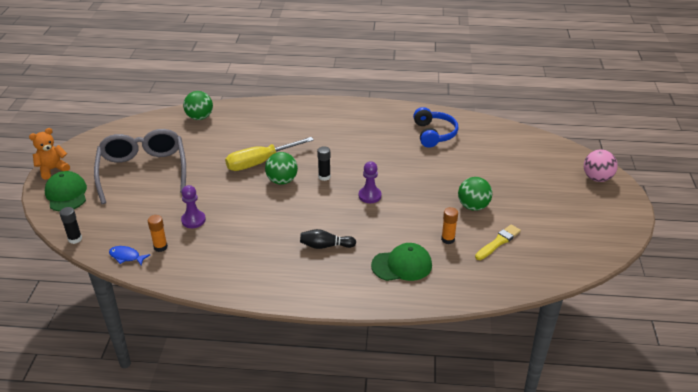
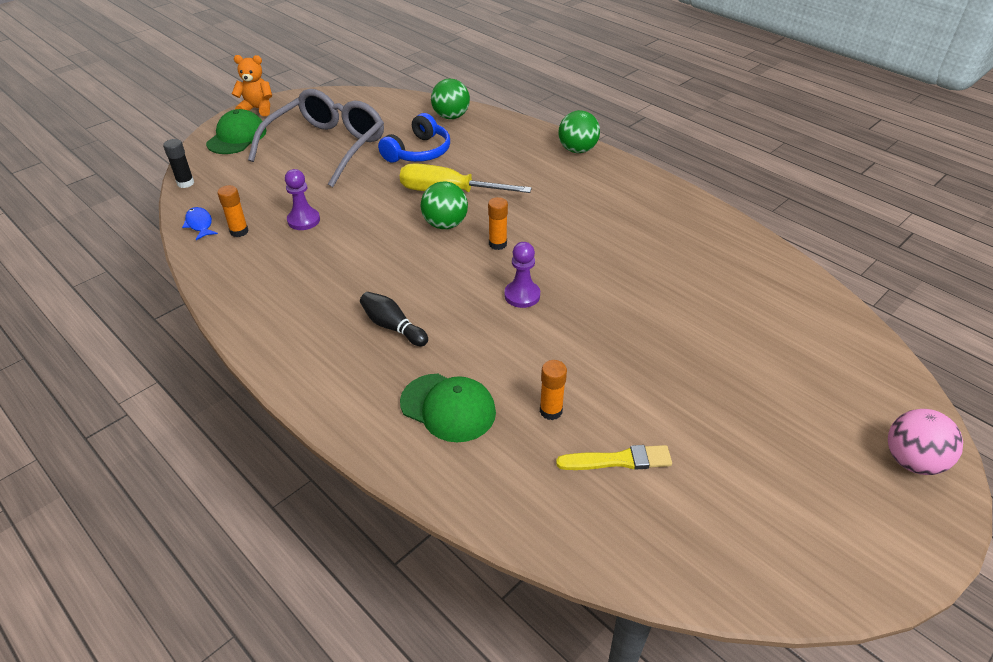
camera: 40 degrees right, 5 degrees up
(324, 177) = (497, 244): black glue stick -> orange glue stick
(434, 134) = (708, 260): blue headphones -> blue headphones (419, 152)
(473, 206) = (644, 387): green ball -> green ball (577, 150)

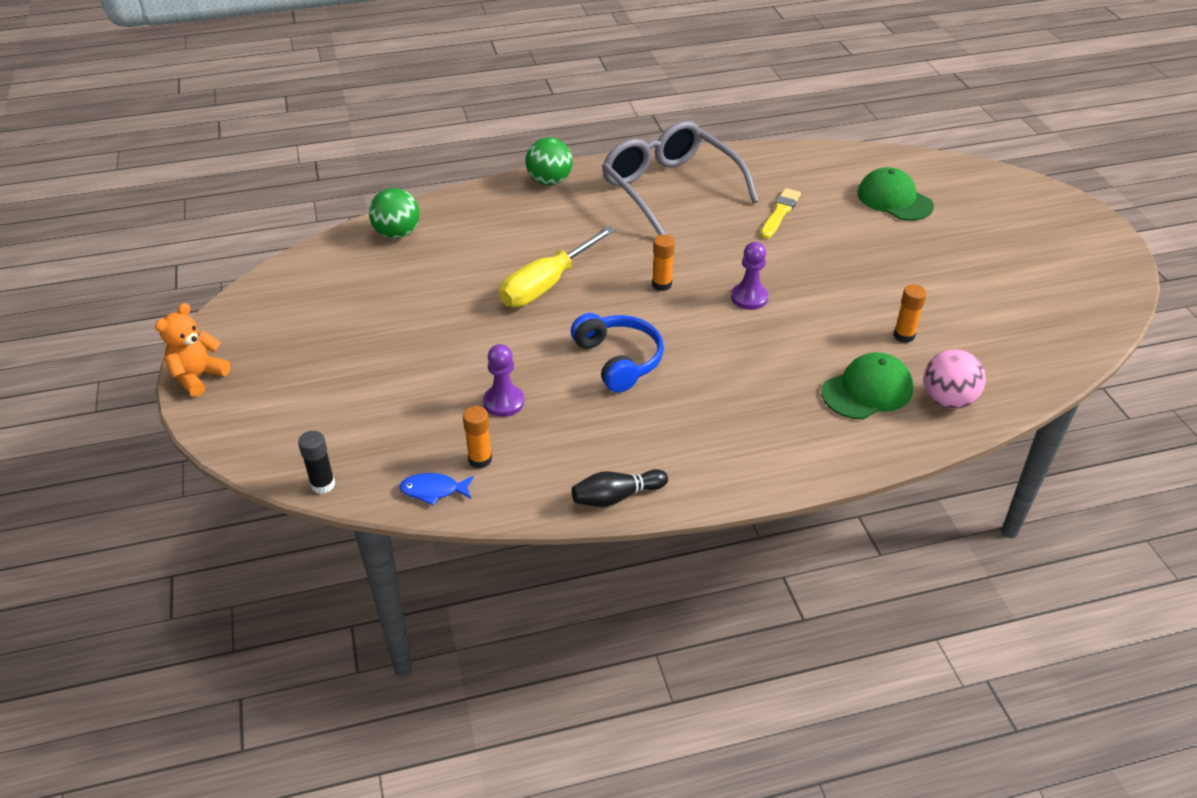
camera: 60 degrees left, 0 degrees up
(237, 137) = (253, 412): green cap -> green cap (894, 199)
(326, 147) = (363, 343): grey glasses -> grey glasses (670, 189)
(393, 327) = (737, 390): black bowling pin -> black bowling pin (616, 497)
(419, 152) = (447, 279): blue headphones -> blue headphones (619, 360)
(445, 224) = (601, 306): green ball -> none
(618, 460) = (973, 322): yellow brush -> yellow brush (780, 213)
(911, 461) = (1037, 200): pink ball -> pink ball (947, 400)

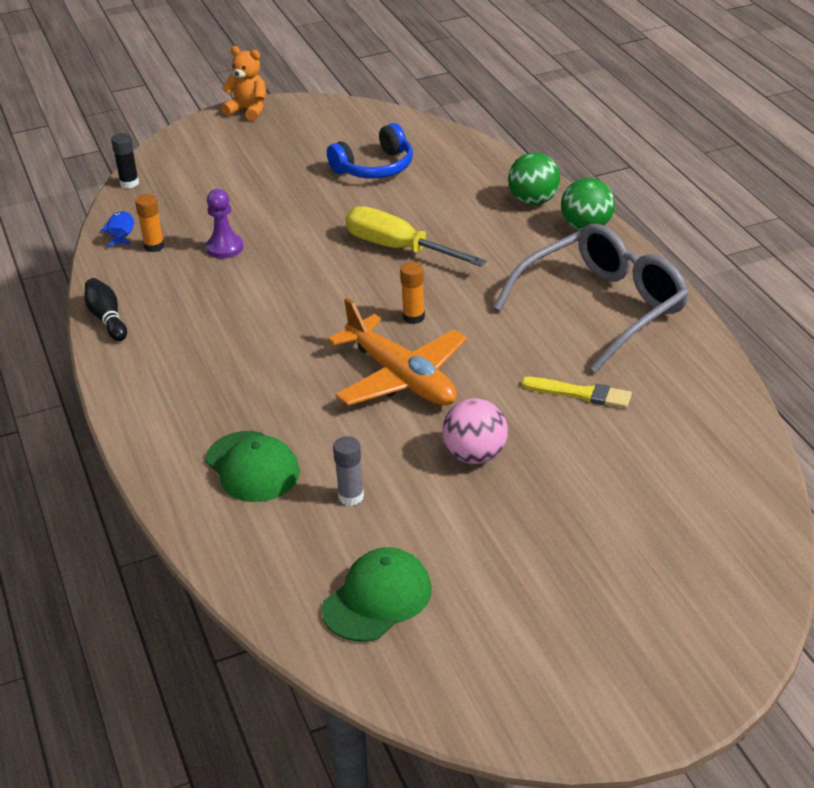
camera: 85 degrees right, 5 degrees down
(397, 234) = (461, 158): green ball -> green ball (533, 201)
(619, 360) = (287, 302): blue headphones -> blue headphones (375, 168)
(749, 298) = (402, 377): purple pawn -> orange plane
(894, 199) = (648, 494): green cap -> green cap (377, 599)
(903, 336) = (351, 497): orange glue stick -> grey glue stick
(947, 400) = (240, 529): pink ball -> pink ball (475, 455)

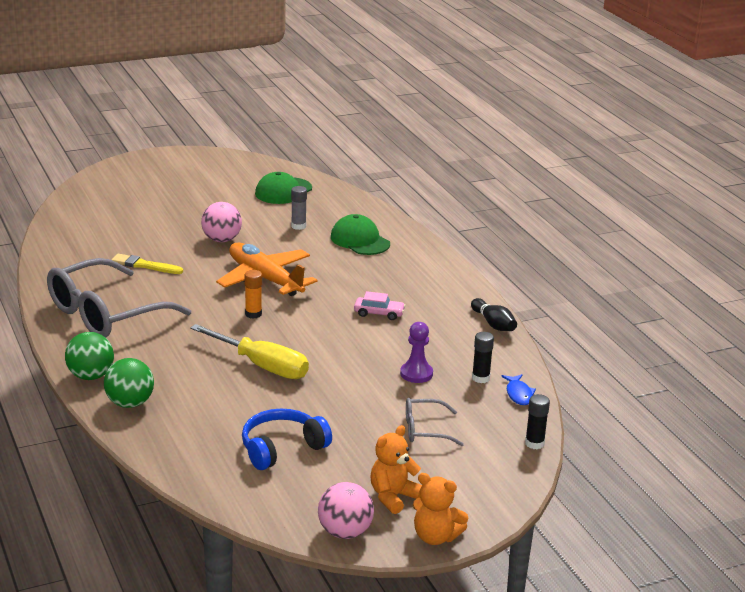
camera: 175 degrees right, 10 degrees down
(154, 246) = (480, 378): orange glue stick -> black glue stick
(232, 190) = (426, 430): none -> grey glasses
(250, 327) = (379, 313): none -> pink car
(277, 135) = (393, 497): none -> orange teddy bear
(322, 110) = (345, 532): none -> pink ball

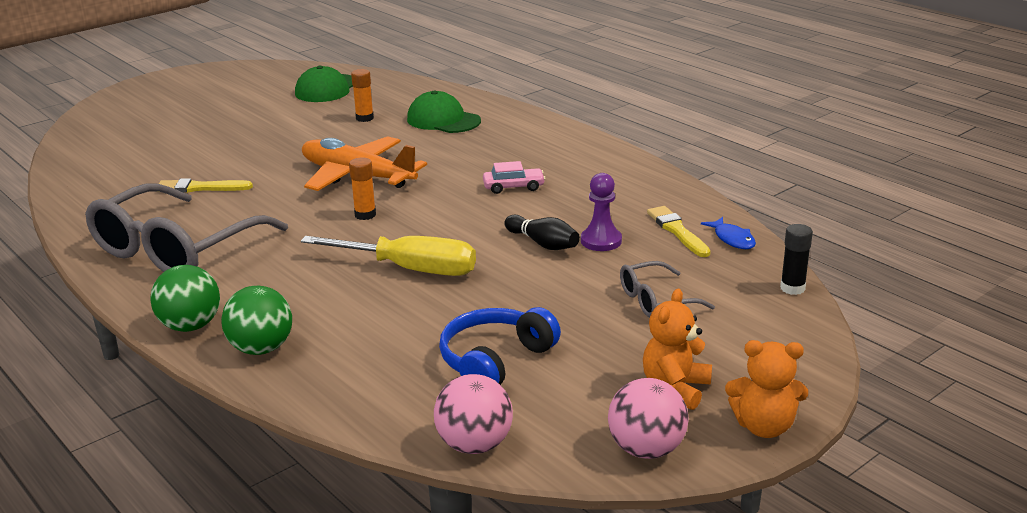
camera: 15 degrees left, 0 degrees up
(221, 240) = (282, 146): pink ball -> pink ball (474, 445)
(298, 226) = (364, 118): grey glue stick -> orange glue stick
(480, 378) = (677, 231): black glue stick -> yellow brush
(493, 324) = (649, 174): black bowling pin -> black bowling pin (543, 244)

